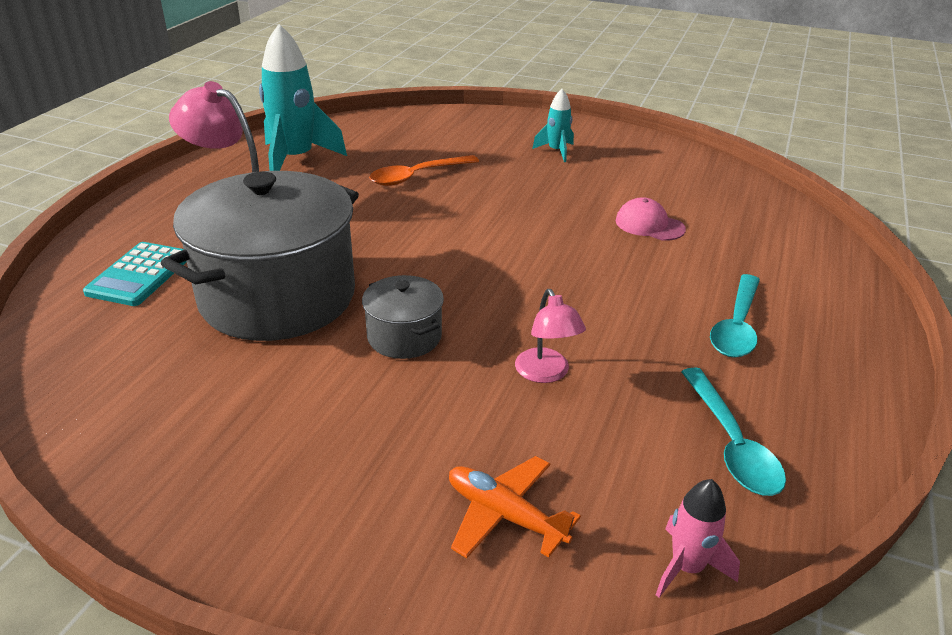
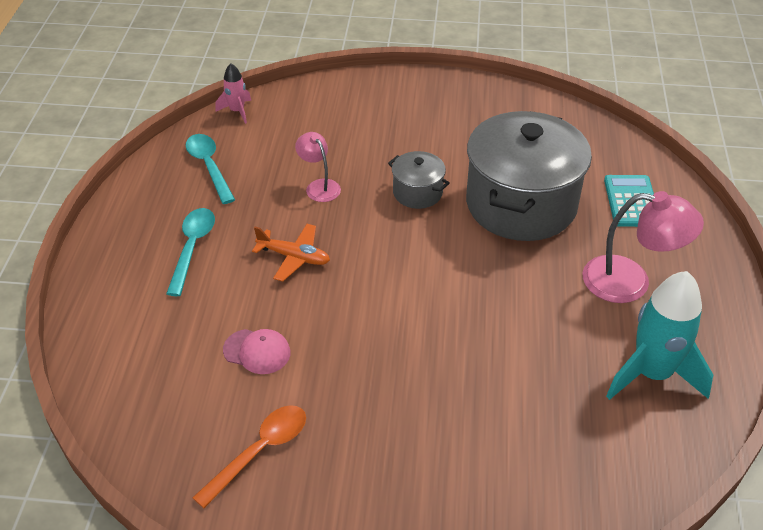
camera: 165 degrees right, 10 degrees up
(417, 176) = (509, 376): orange spoon -> orange spoon (259, 451)
(505, 515) = (322, 114): orange plane -> orange plane (294, 257)
(556, 151) = (375, 472): turquoise rocket -> none

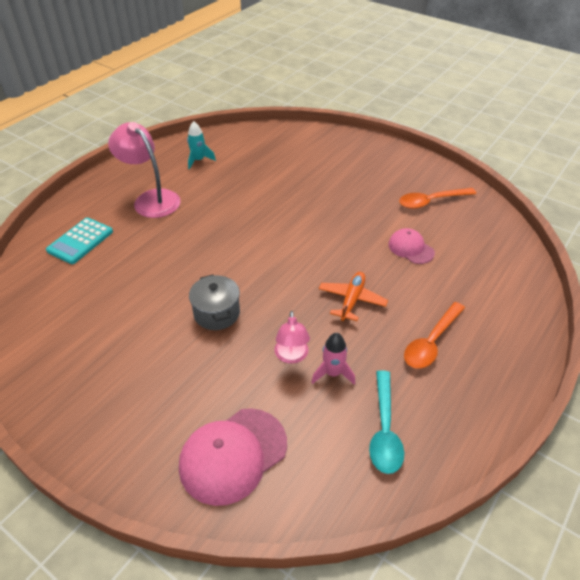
camera: 150 degrees left, 0 degrees up
(192, 248) = (431, 342): turquoise spoon -> orange spoon
(237, 111) = (317, 507): pink rocket -> pink rocket (333, 373)
(294, 257) = (352, 300): orange plane -> orange plane turned 60 degrees clockwise
(315, 113) = (233, 455): none -> pink cap
(521, 204) = (153, 270): grey pot -> none
(652, 374) = (198, 160): turquoise rocket -> turquoise rocket, size x0.50

